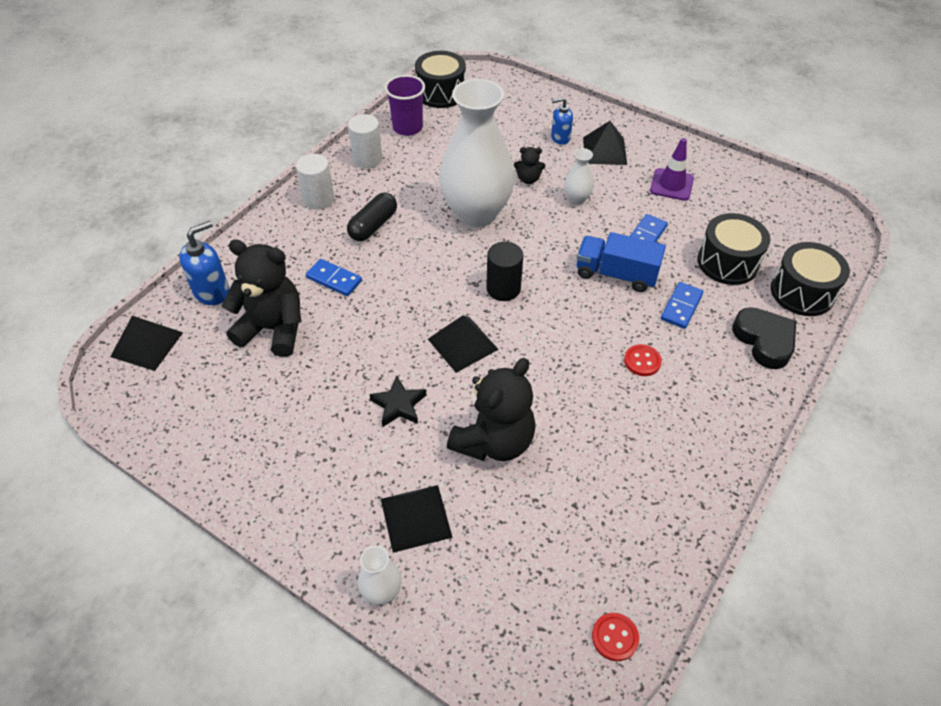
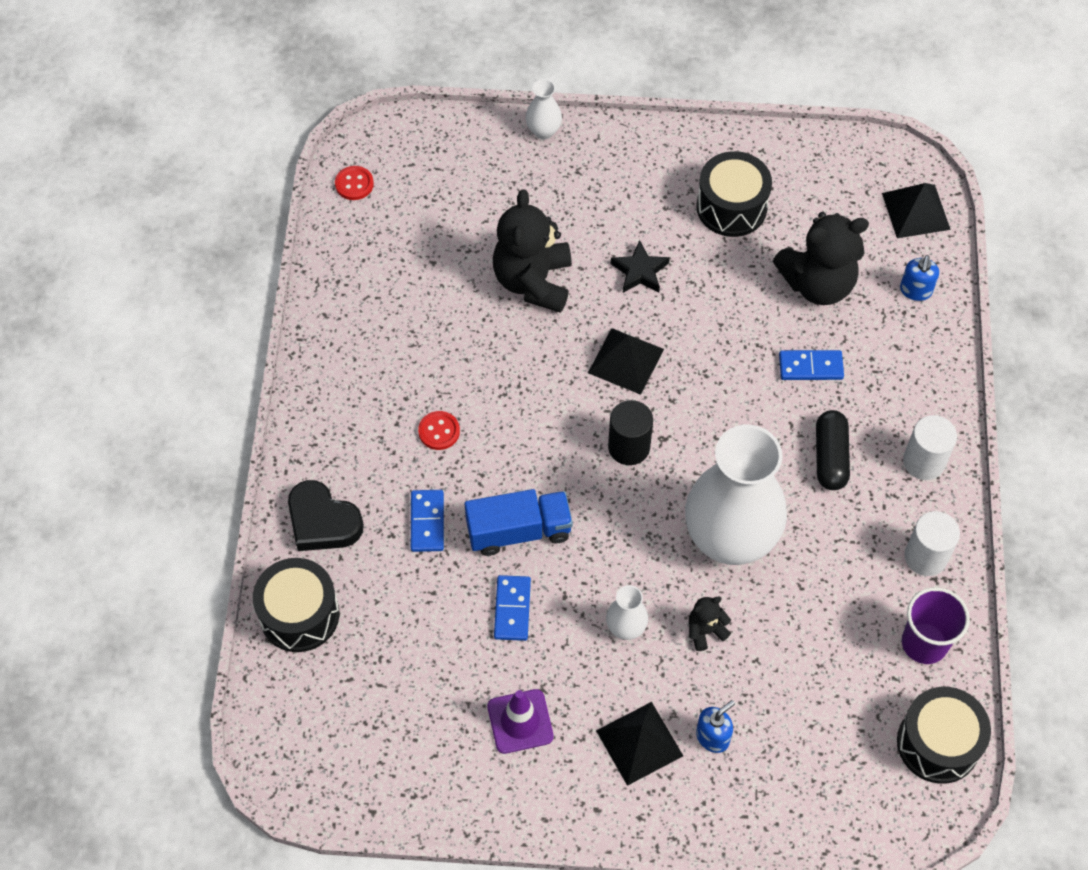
camera: 150 degrees right, 10 degrees up
(212, 292) = (915, 290): blue soap dispenser -> blue soap dispenser, size x0.66
(416, 518) = (555, 190): black pyramid -> none
(727, 262) = (399, 617): black drum -> black drum (731, 207)

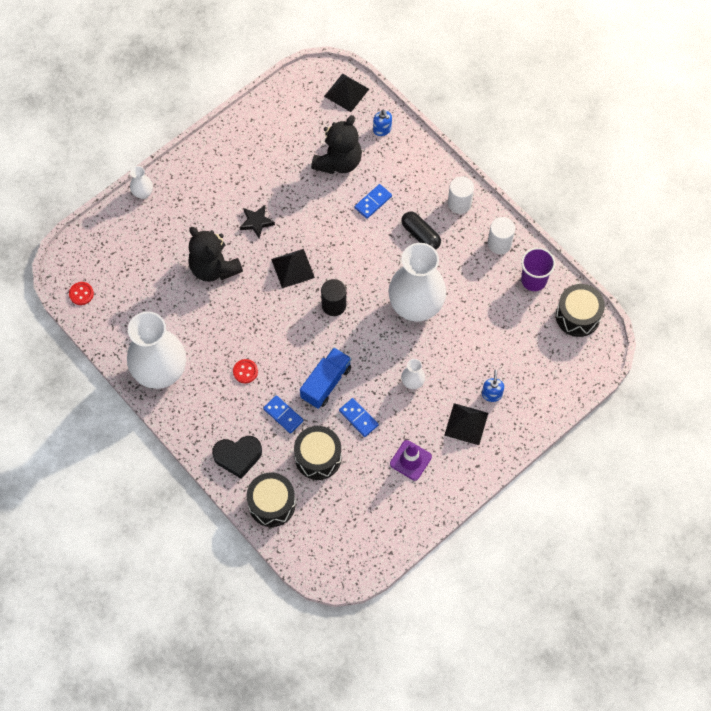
camera: 45 degrees left, 5 degrees up
(343, 346) = (160, 372): none -> white vase
(705, 631) = (445, 354): black teddy bear -> none
(731, 207) = (265, 158): black drum -> black drum (318, 457)

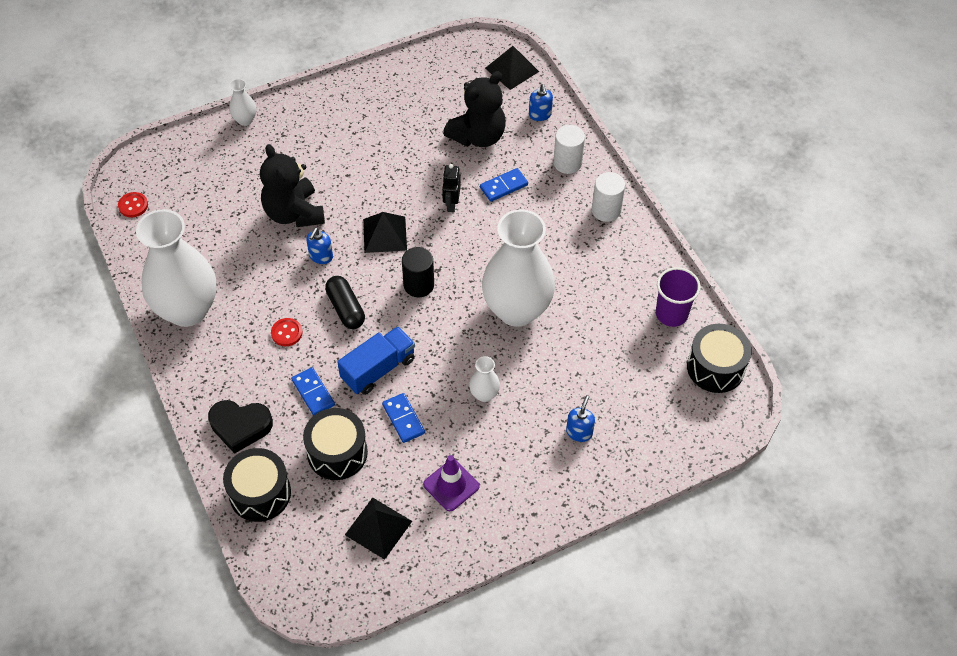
camera: 15 degrees right, 10 degrees down
(249, 300) = (321, 256): none -> blue soap dispenser
(256, 222) = (361, 177): black star -> none
(336, 228) = (451, 204): none -> black robot
(420, 235) = (548, 233): black capsule -> black capsule (345, 308)
(466, 424) = (536, 459): black pyramid -> black pyramid (378, 528)
(499, 243) = (641, 264): white cylinder -> white cylinder (567, 163)

